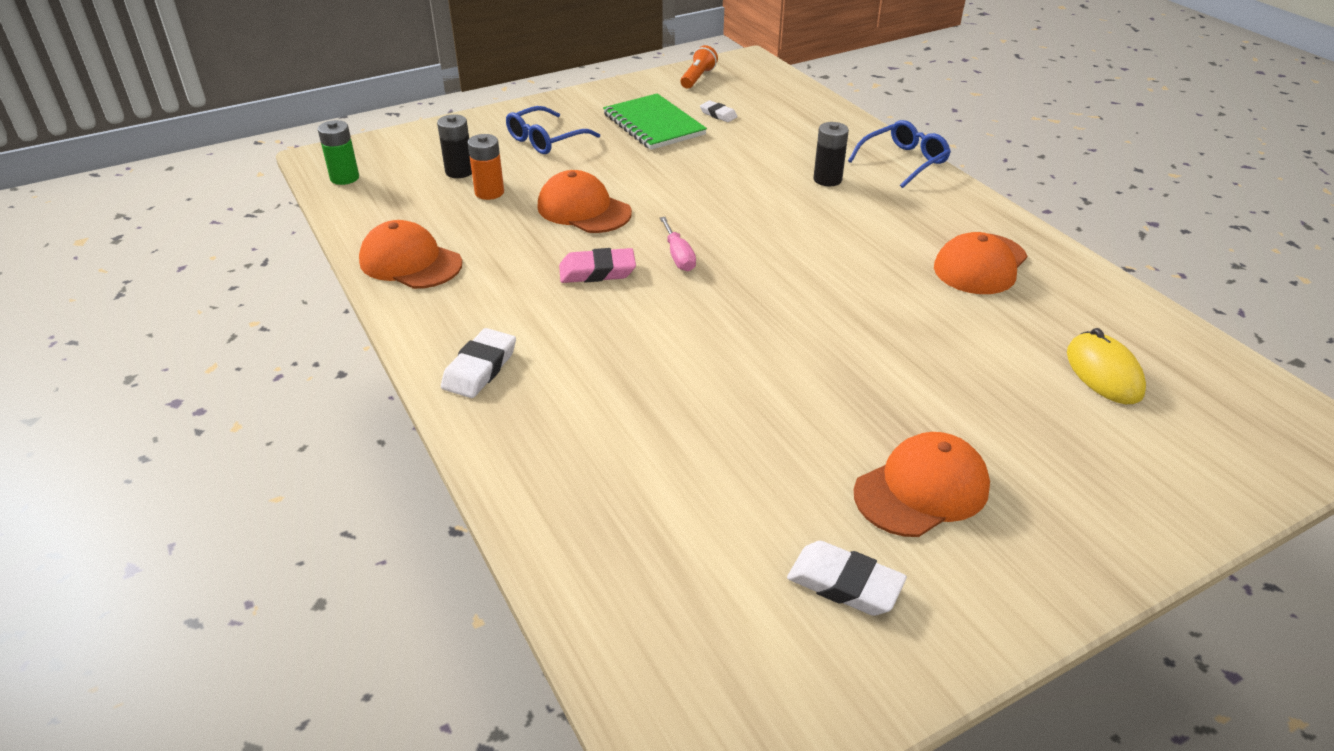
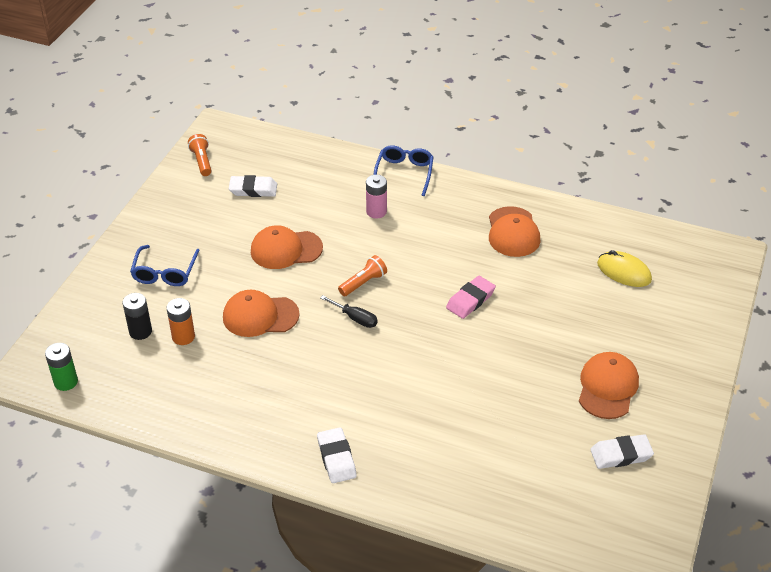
camera: 40 degrees left, 5 degrees up
(410, 262) = (203, 417): orange cap -> orange cap (286, 250)
(597, 271) = (322, 356): pink eraser -> pink eraser (470, 300)
(654, 124) = (221, 220): green notebook -> none
(678, 256) = (355, 318): pink screwdriver -> black screwdriver
(718, 114) = (253, 189): white eraser -> white eraser, size x1.60
(730, 231) = (363, 283): none -> orange flashlight
(827, 179) = (376, 212): black battery -> pink battery

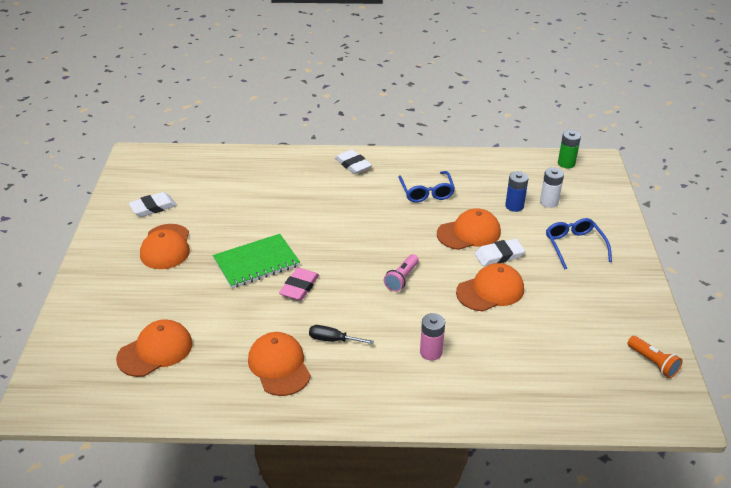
camera: 160 degrees right, 5 degrees down
(140, 331) = (549, 202): black battery -> white battery
(183, 337) = (514, 206): orange battery -> blue battery
(253, 189) = (571, 344): white eraser -> white eraser (499, 255)
(355, 318) = (391, 249): black screwdriver -> black screwdriver (333, 340)
(363, 283) = (402, 279): orange flashlight -> pink flashlight
(404, 174) = (427, 409): blue glasses -> blue glasses (426, 192)
(507, 340) = (256, 262): none -> green notebook
(624, 272) = (155, 351): yellow mouse -> orange cap

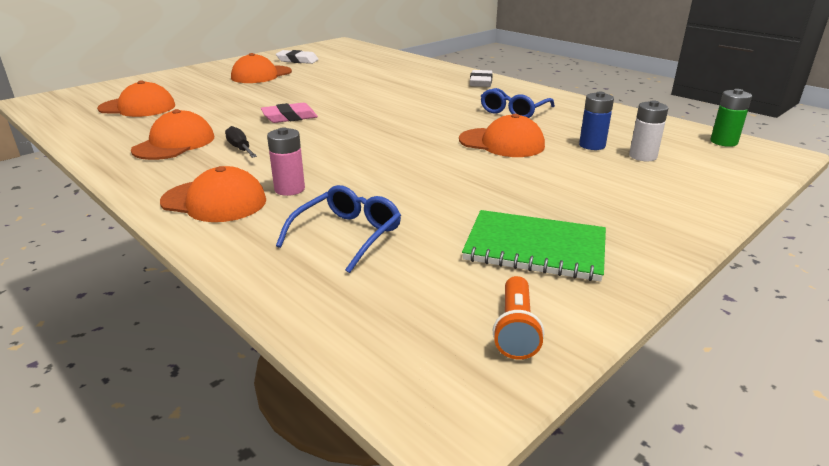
camera: 45 degrees right, 10 degrees down
(256, 262) = (293, 98): green notebook -> green notebook (535, 248)
(402, 279) = (374, 143): pink flashlight -> none
(490, 291) = (438, 181): orange cap -> orange cap (214, 201)
(499, 255) = (501, 165): white eraser -> none
(574, 246) = (610, 193): blue glasses -> blue glasses (347, 235)

